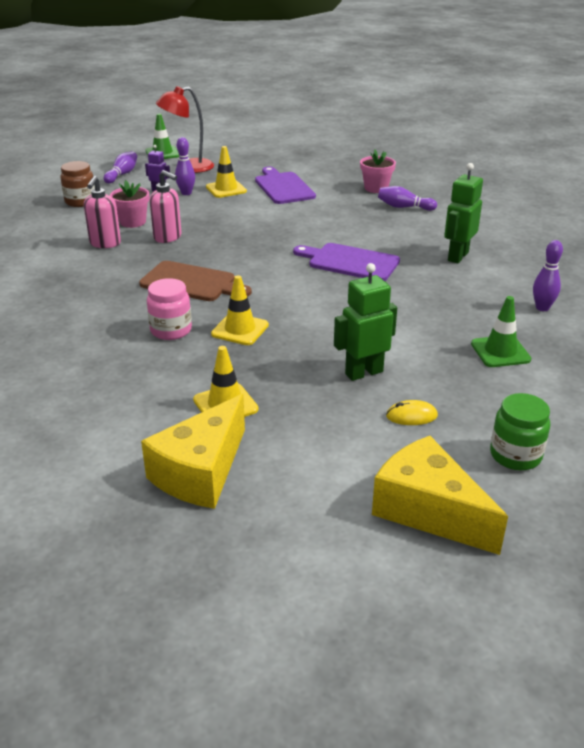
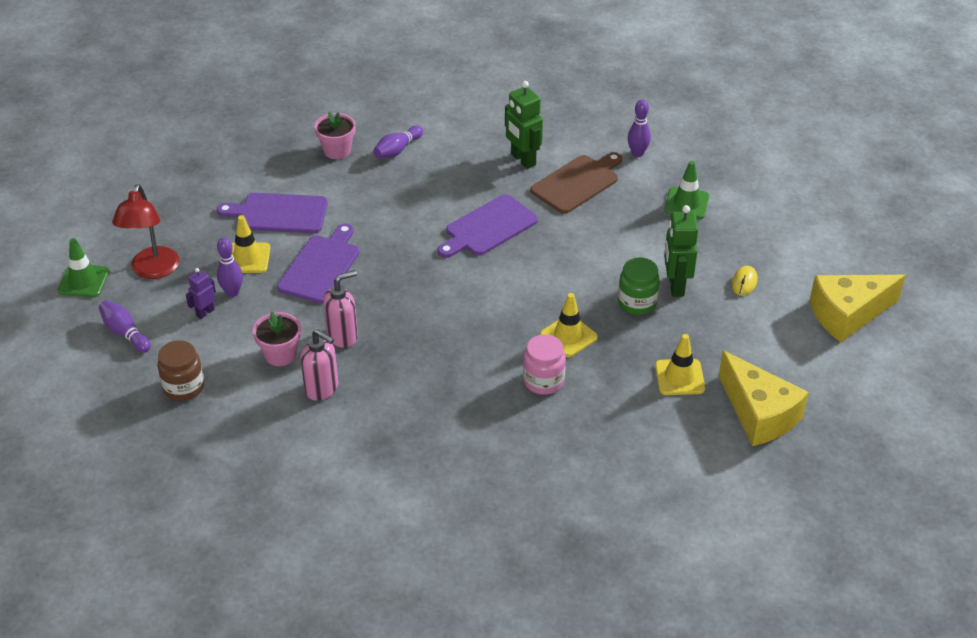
camera: 65 degrees left, 10 degrees up
(191, 282) = (459, 344): brown cutting board -> brown cutting board (577, 183)
(239, 213) = (321, 267): none -> purple cutting board
(515, 455) = (811, 252): green jar -> green jar (637, 303)

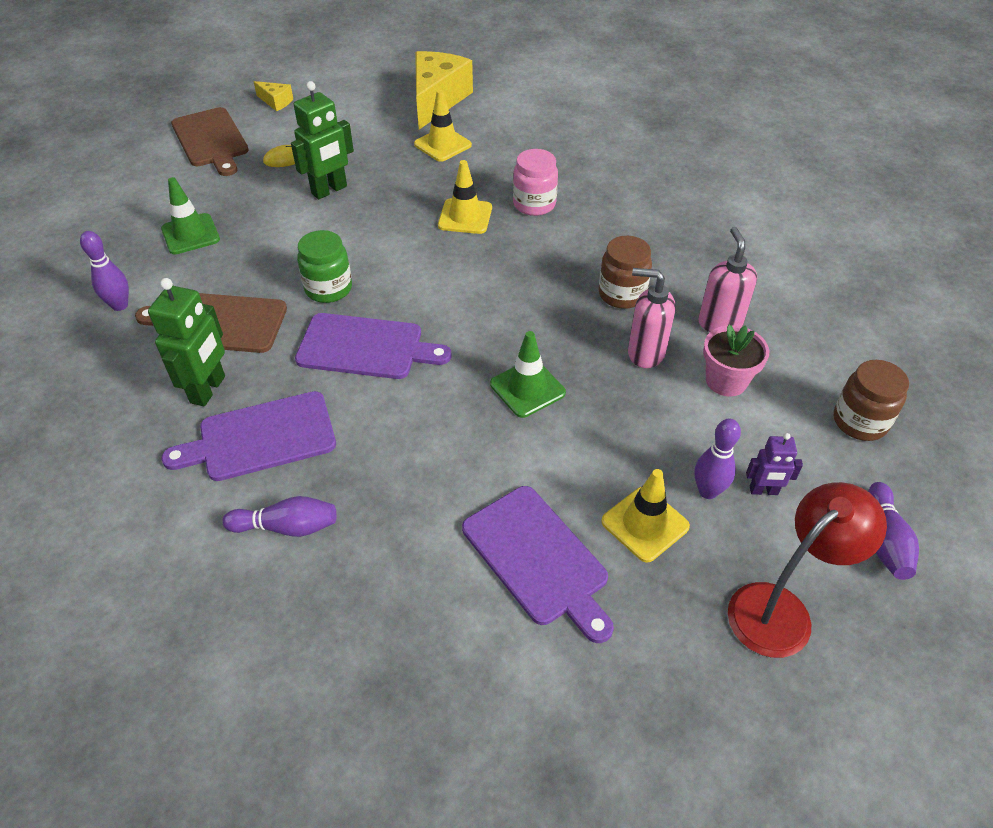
camera: 130 degrees left, 5 degrees up
(83, 281) = (895, 677): green traffic cone -> green traffic cone (527, 388)
(321, 267) = (577, 442): purple cutting board -> purple cutting board (261, 438)
(337, 150) = (346, 599): pink flower pot -> none
(401, 361) = (622, 294): none -> brown jar
(637, 303) = (377, 200): green jar -> green jar (328, 289)
(813, 256) = (211, 140): none -> brown cutting board
(847, 315) = (276, 102): yellow cheese -> yellow cheese, size x0.45

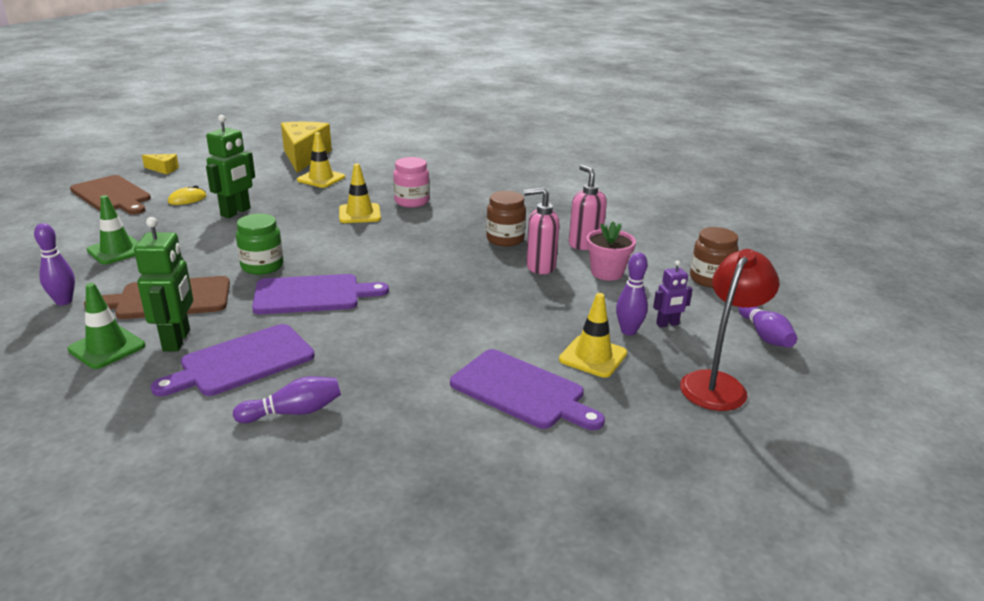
camera: 20 degrees left, 20 degrees down
(527, 388) = (460, 298): green traffic cone -> green traffic cone (107, 348)

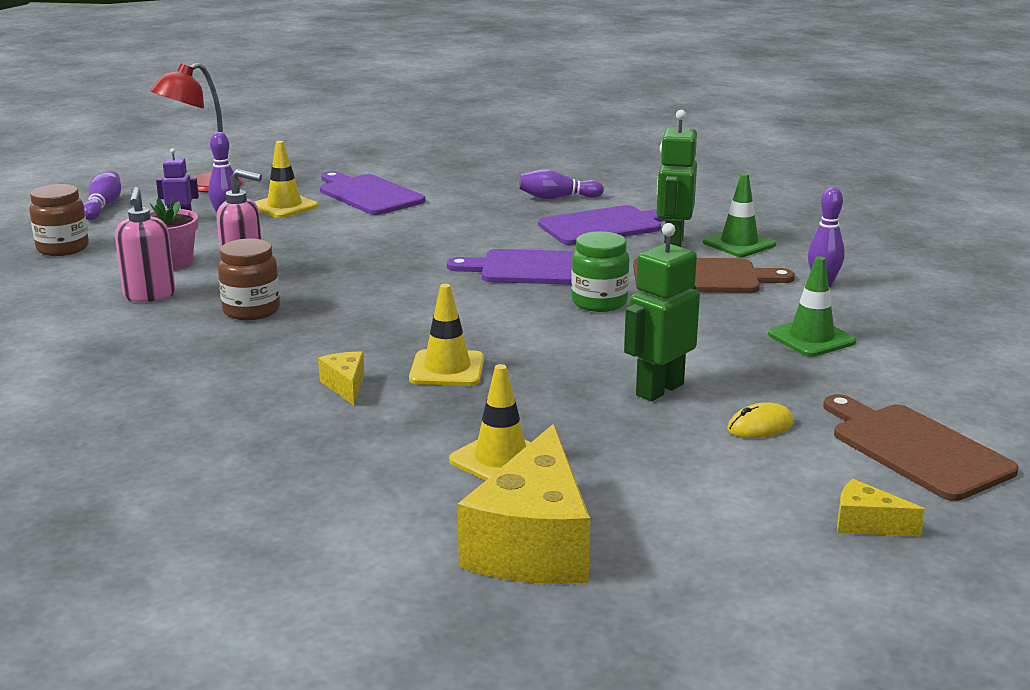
camera: 165 degrees left, 5 degrees down
(411, 201) = (345, 386): pink jar -> yellow cheese

